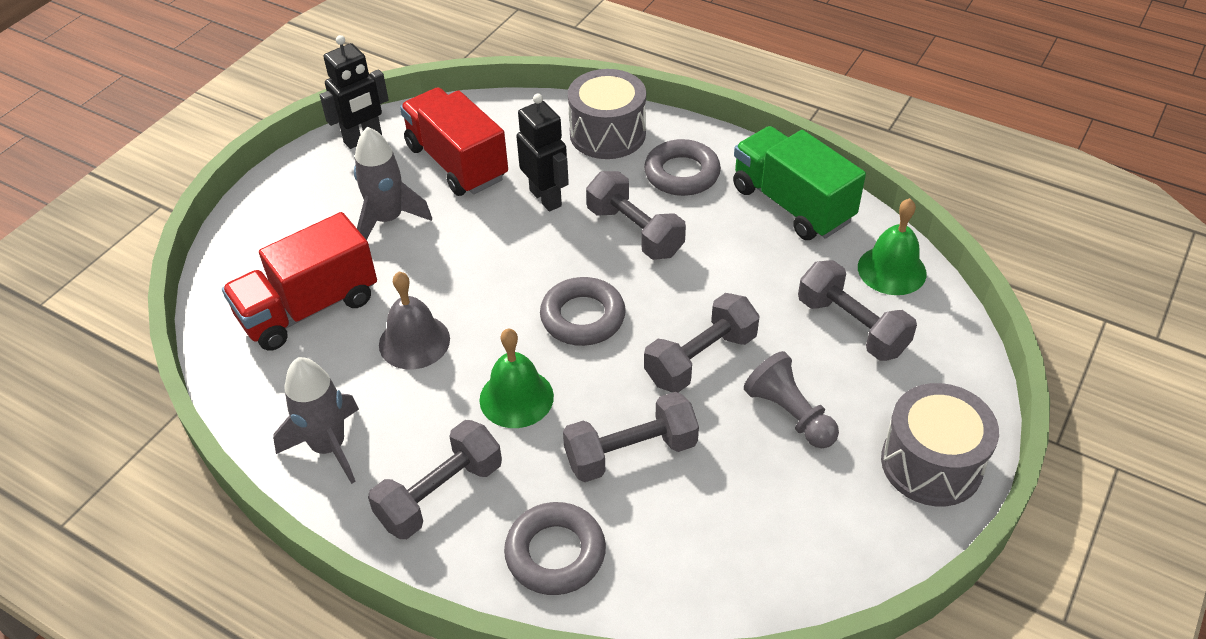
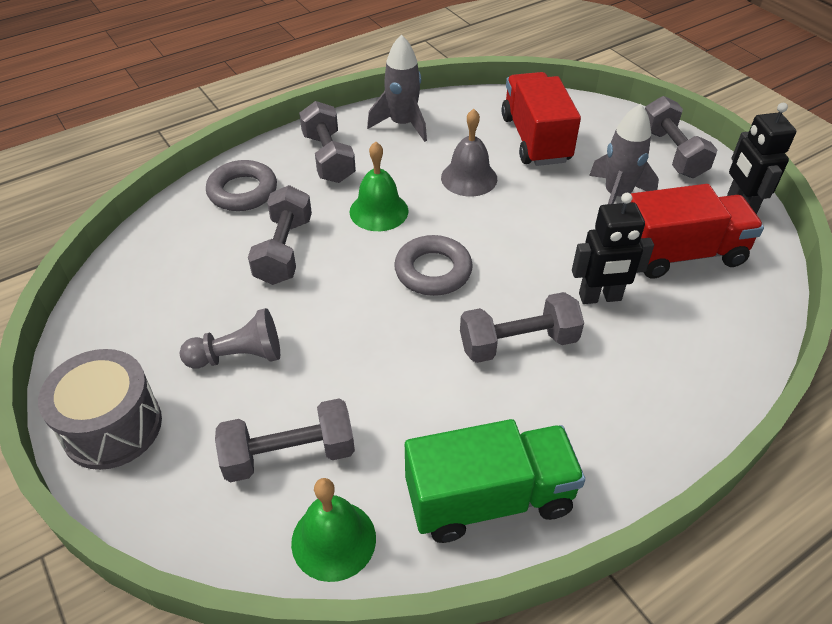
camera: 115 degrees right, 0 degrees up
(607, 134) = (687, 380): grey drum -> none
(682, 174) = (590, 418): grey ring -> none
(700, 359) = (336, 325): grey dumbbell -> grey dumbbell (672, 153)

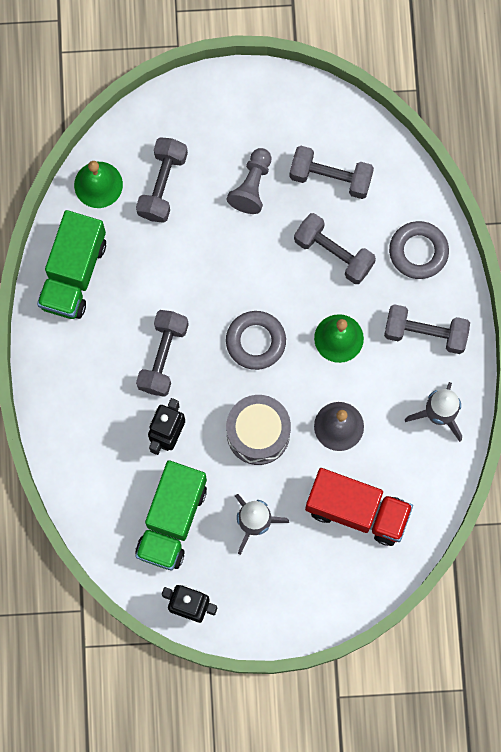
camera: 120 degrees right, 30 degrees up
(112, 427) = (238, 99): grey drum -> grey drum (258, 433)
(672, 153) = (276, 607): grey dumbbell -> grey dumbbell (330, 177)
(680, 254) = (172, 520): red truck -> green truck

